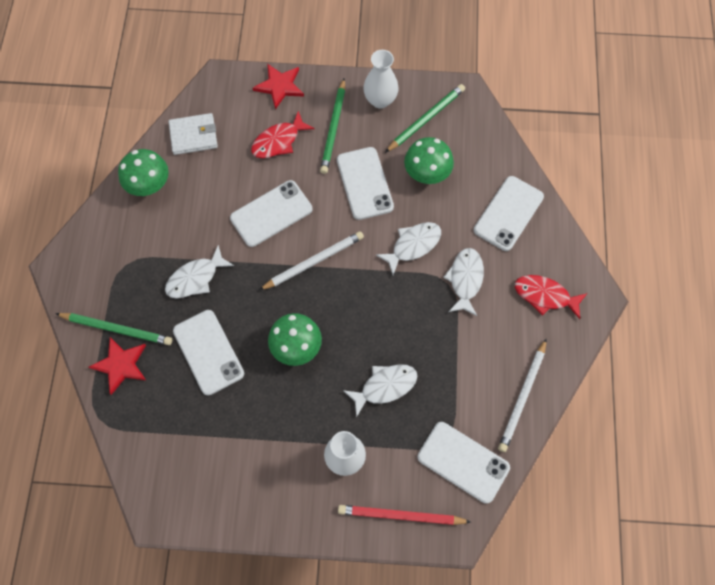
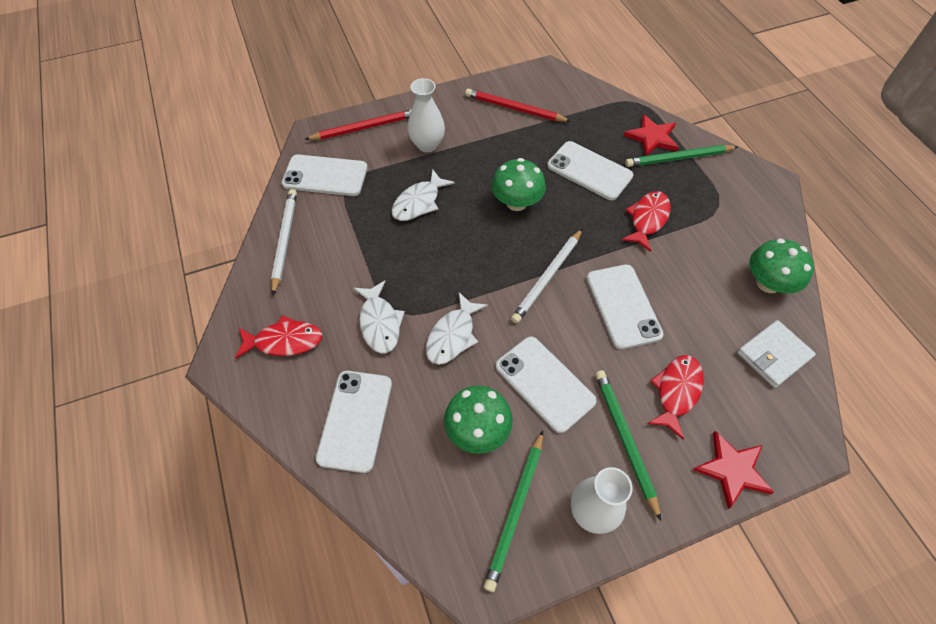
camera: 155 degrees right, 10 degrees down
(195, 278) = (647, 219): white fish -> red fish
(229, 469) = (514, 109): none -> red pencil
(271, 213) = (623, 306): white phone -> white phone turned 45 degrees counterclockwise

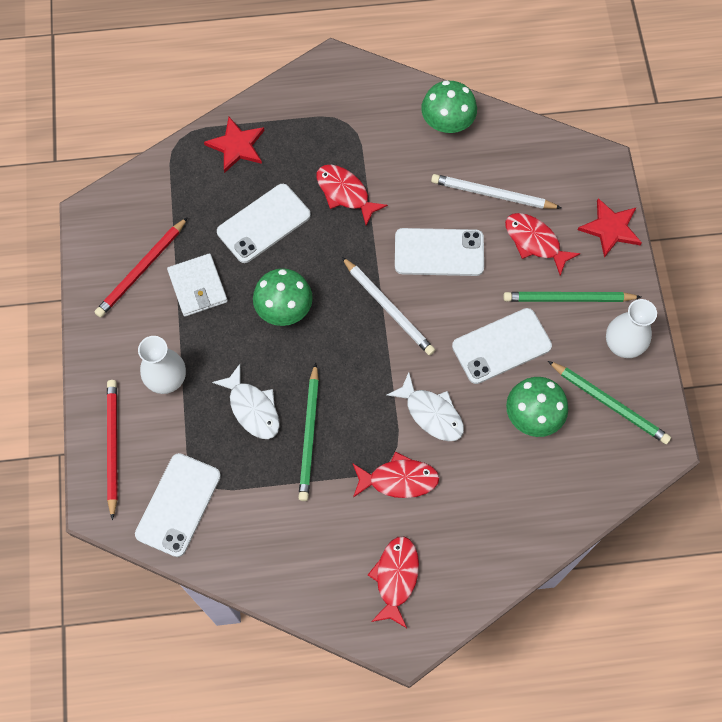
camera: 75 degrees left, 10 degrees up
(284, 240) = (263, 563): white pencil -> white pencil (492, 194)
(355, 420) = (499, 521): white phone -> none
(379, 323) = (398, 479): white fish -> red fish
(678, 158) = (275, 133): green pencil -> green pencil (310, 435)
(773, 355) = (519, 152): white wallet -> white wallet (197, 286)

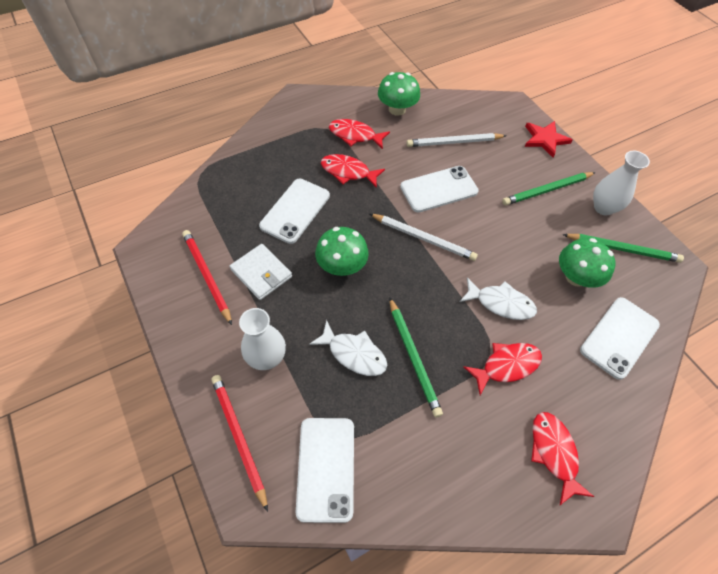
camera: 25 degrees left, 10 degrees down
(142, 270) = (207, 276): red pencil -> red pencil turned 135 degrees clockwise
(236, 146) = (249, 165): red star -> none
(501, 346) = (522, 236): white phone -> white phone (619, 337)
(535, 242) = (501, 162): red fish -> red fish (355, 135)

